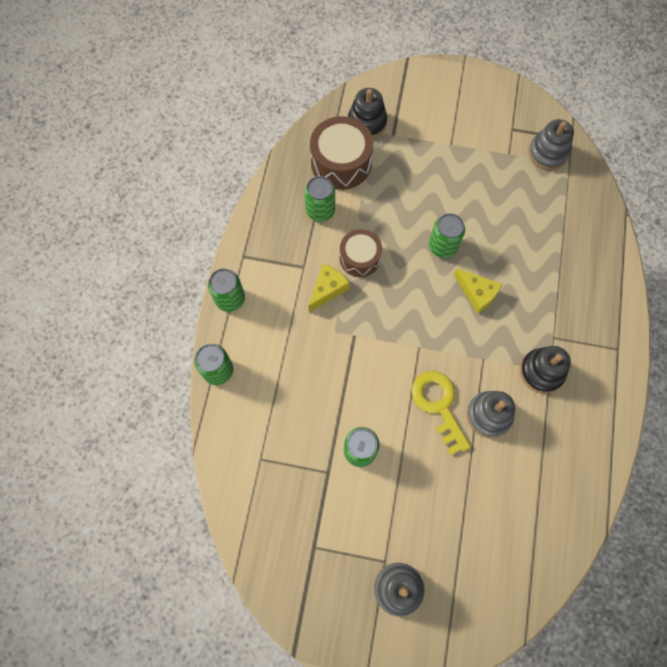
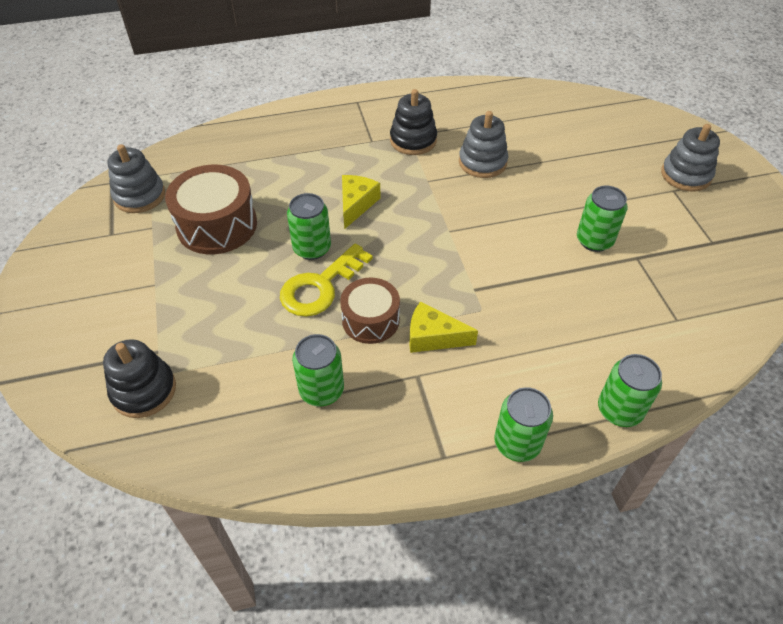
camera: 115 degrees left, 20 degrees down
(341, 163) = (229, 396): brown drum -> brown drum (217, 225)
(438, 405) = (500, 198): yellow key -> yellow key (320, 286)

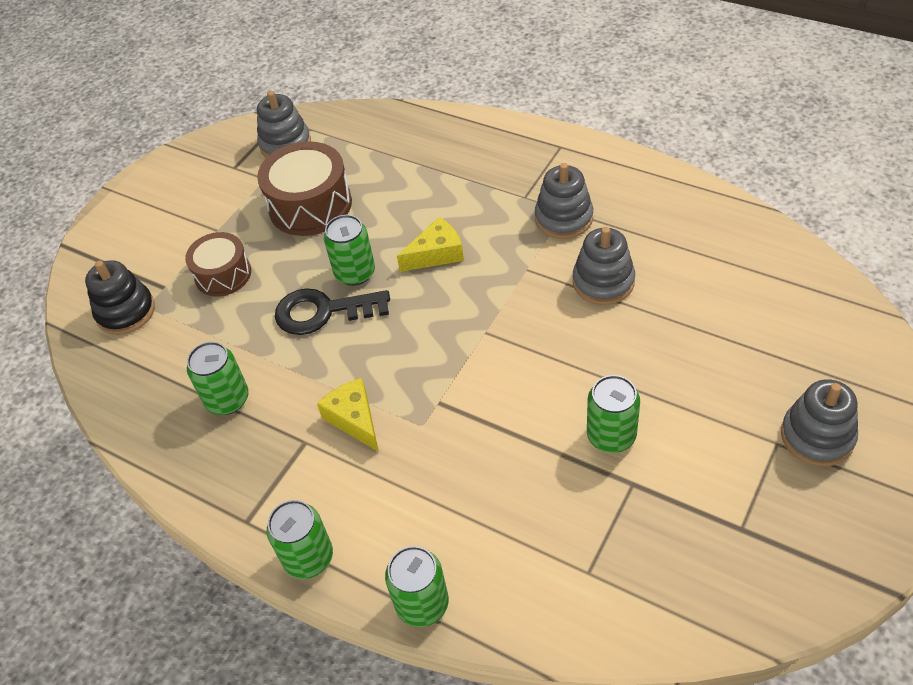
camera: 50 degrees right, 0 degrees up
(320, 286) = (323, 312): yellow key -> black key
(370, 320) = (325, 368): brown drum -> brown drum (223, 274)
(413, 140) = (563, 218): black stacking toy -> grey stacking toy

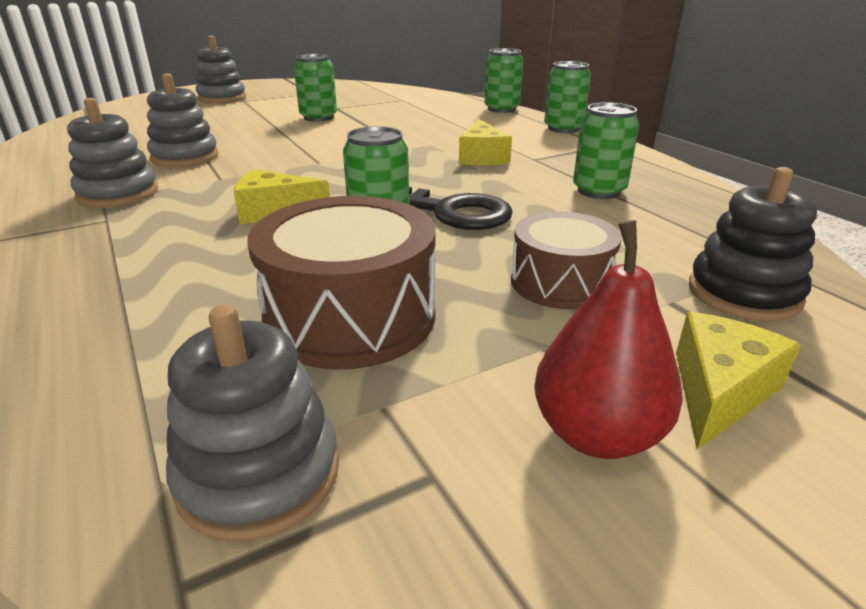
camera: 155 degrees left, 20 degrees down
(143, 241) = (719, 391): none -> yellow cheese
(186, 203) = (597, 434): none -> red pear

